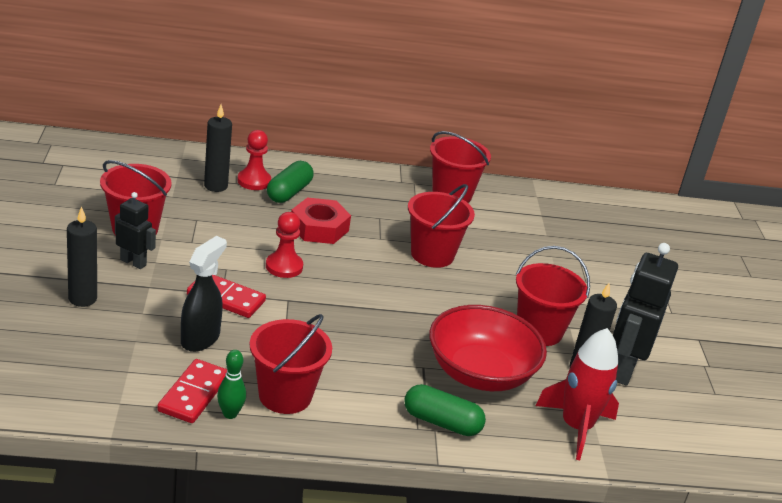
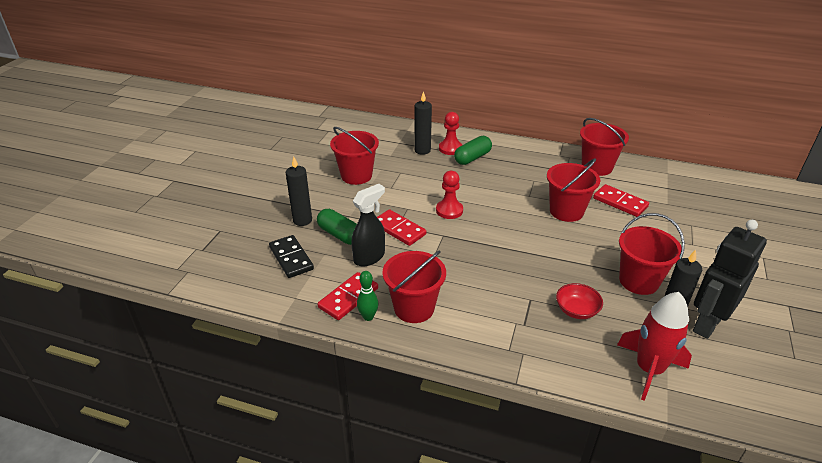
camera: 25 degrees right, 5 degrees up
(90, 352) = (291, 258): none -> black domino
(133, 262) = (346, 198): black robot -> none
(319, 228) = (485, 184): red nut -> none
(441, 422) = (530, 347): green capsule -> green capsule (340, 235)
(480, 373) = (576, 310): red bowl -> red bowl, size x0.48
(492, 238) = (620, 202): none -> red domino

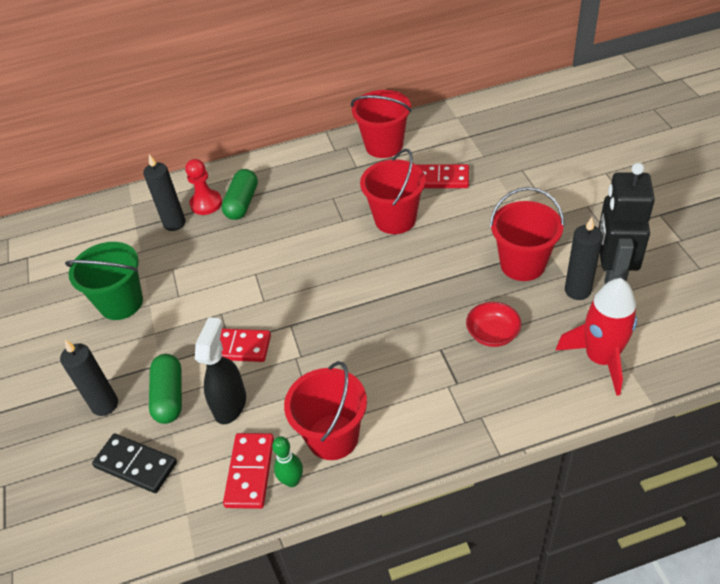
camera: 30 degrees left, 10 degrees up
(340, 235) = (169, 396): green capsule -> green capsule turned 75 degrees clockwise
(356, 175) = (121, 303): red bucket -> green bucket
(449, 210) = (271, 288): red pawn -> none

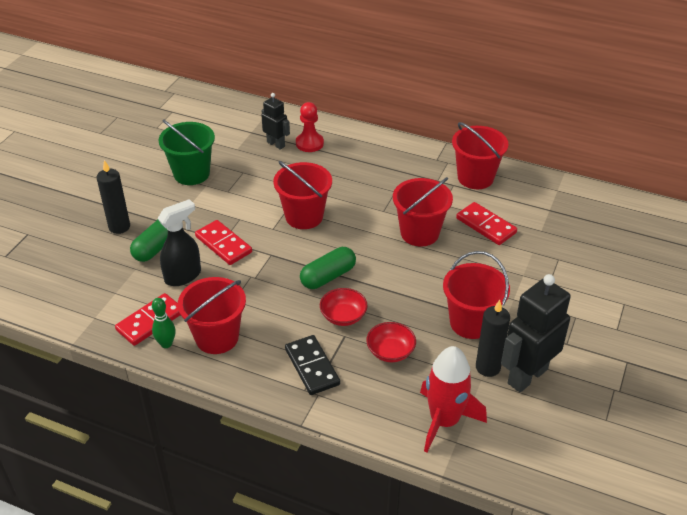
camera: 35 degrees right, 5 degrees down
(136, 465) = (98, 272): black domino -> black domino (312, 367)
(174, 223) = (276, 144): black candle -> black robot
(242, 203) = (332, 157): green capsule -> green capsule (328, 276)
(279, 271) = (304, 216): none -> red bucket
(419, 333) = (343, 316): none -> red bowl

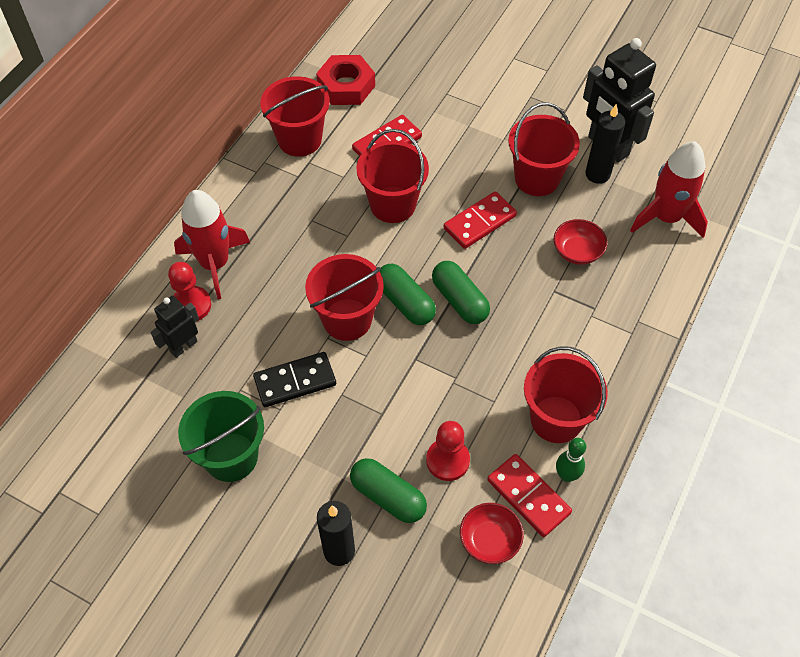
camera: 85 degrees left, 15 degrees up
(183, 276) = (447, 460): black spray bottle -> red pawn
(223, 244) = (391, 413): red domino -> red domino (480, 222)
(312, 367) = (600, 324): black domino -> black domino (295, 381)
(323, 246) = (405, 302): none -> green capsule
(343, 316) = (525, 290): red bowl -> red bowl (489, 540)
(346, 149) = (215, 263): none -> red rocket
(544, 198) = (346, 86): none -> red nut

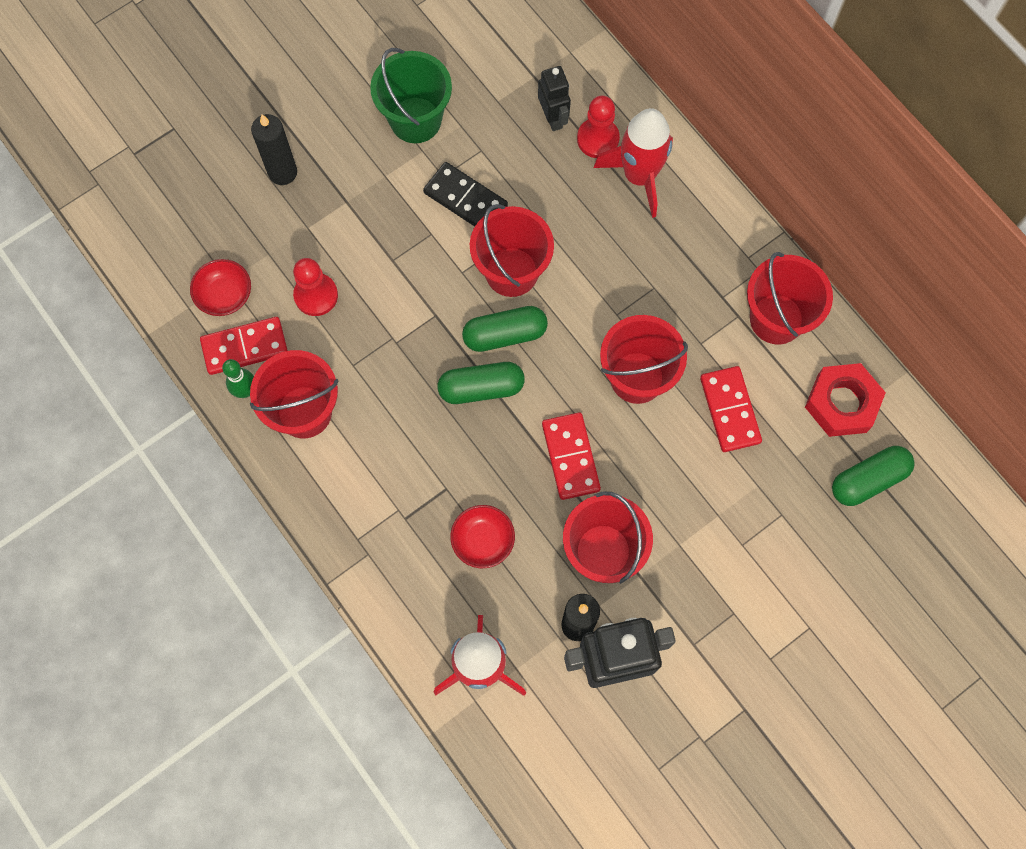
camera: 115 degrees right, 15 degrees up
(295, 381) = (465, 199): black domino -> black domino turned 60 degrees counterclockwise
(388, 496) = (309, 230): green capsule -> green capsule (868, 480)

